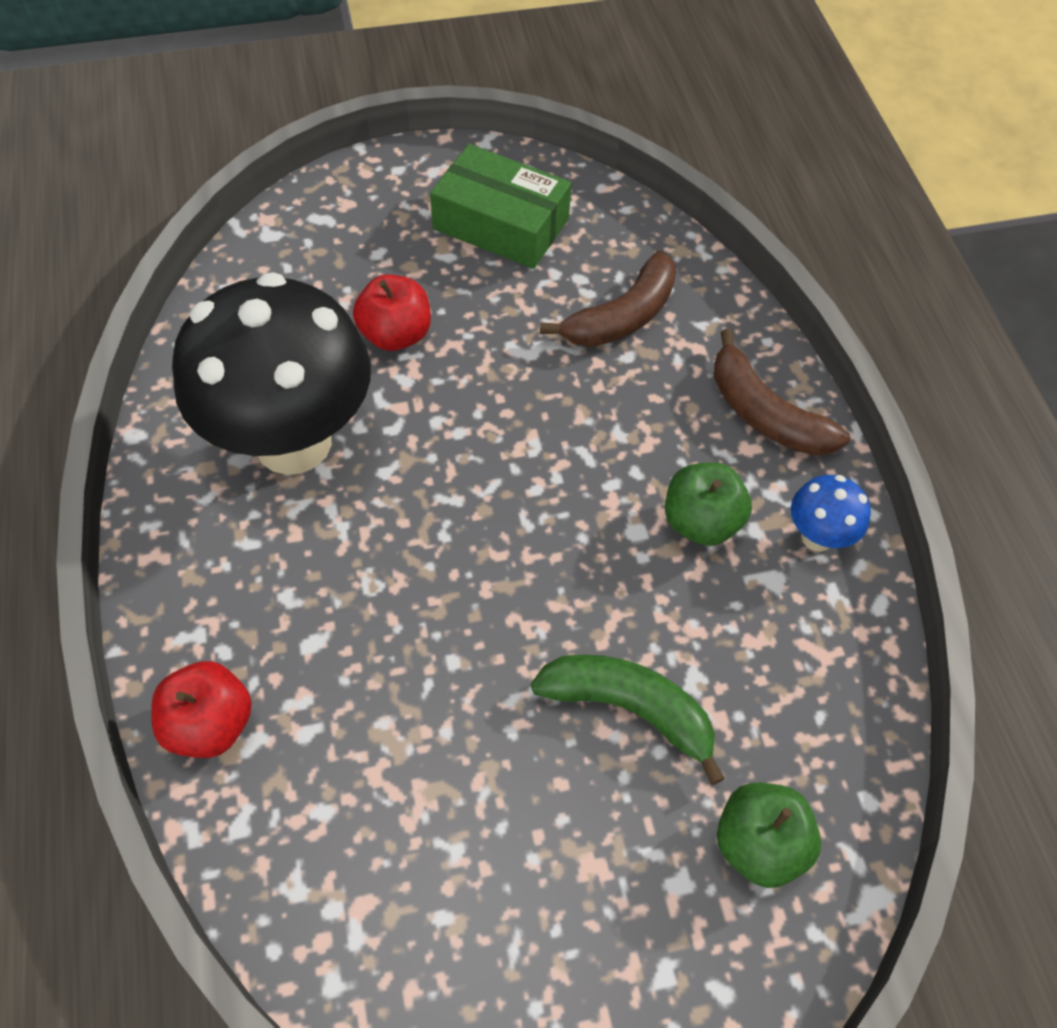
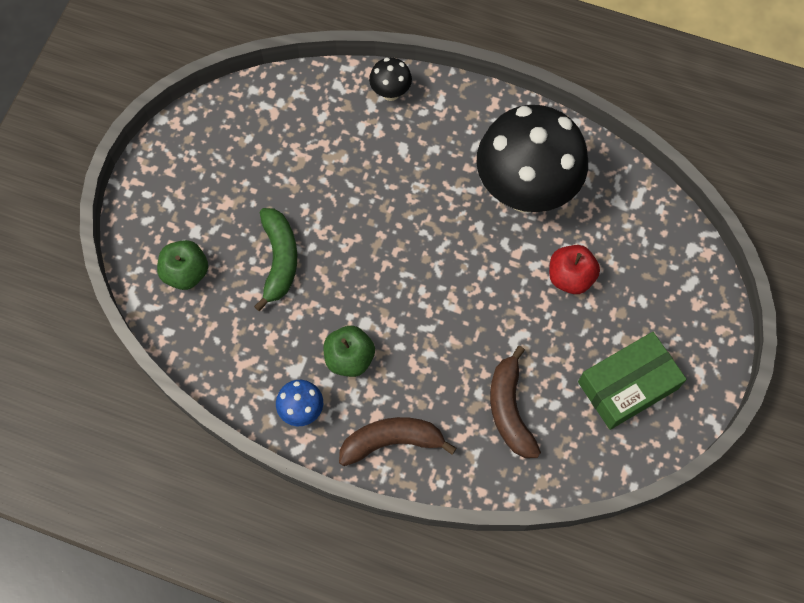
camera: 125 degrees right, 10 degrees up
(210, 724) = (390, 93): red apple -> black mushroom
(629, 708) = (279, 260): green banana -> green banana turned 60 degrees counterclockwise

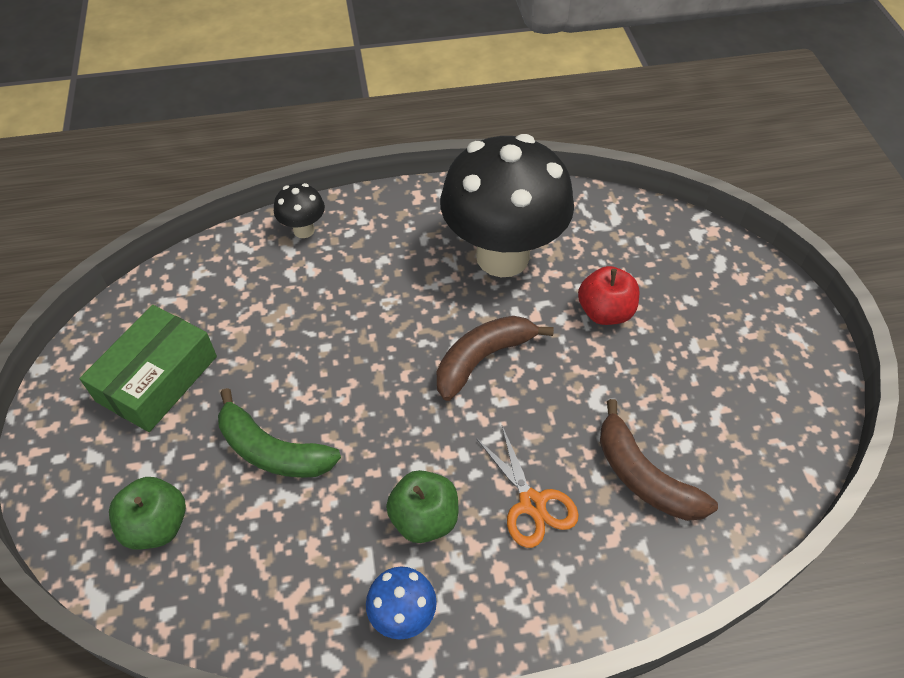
camera: 30 degrees left, 15 degrees down
(279, 260) = (272, 451): green banana -> green banana turned 150 degrees clockwise
(392, 441) = (538, 590): brown banana -> brown banana (482, 359)
(423, 386) = (532, 503): none -> orange scissors
(628, 385) = (741, 385): green box -> green box (157, 378)

